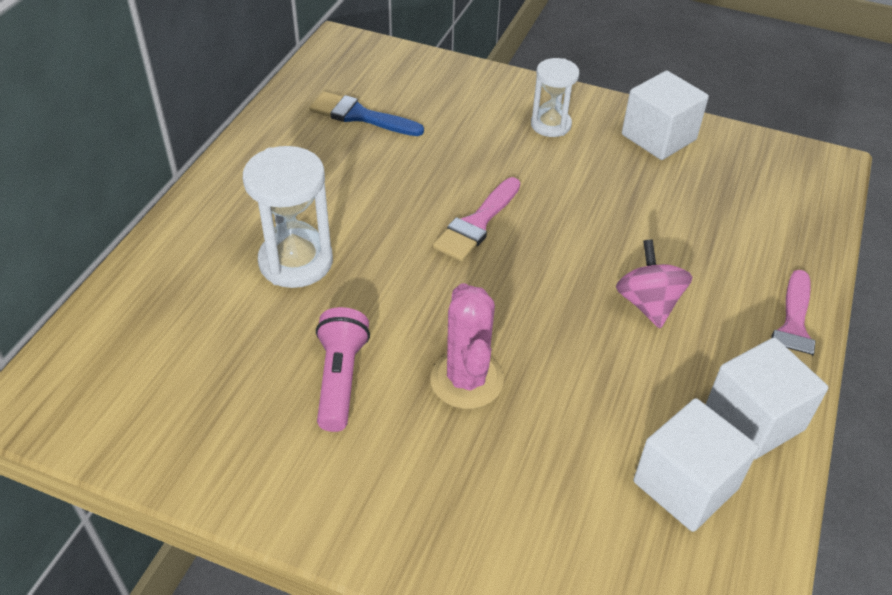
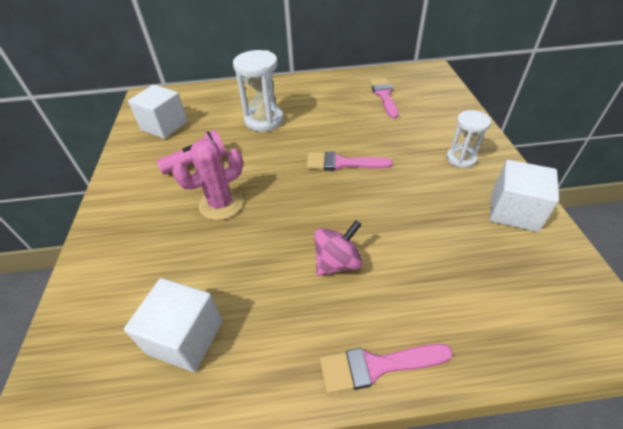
camera: 65 degrees right, 0 degrees up
(360, 116) = (384, 96): blue brush -> pink brush
(754, 419) = (265, 364): white cube -> white cube (164, 126)

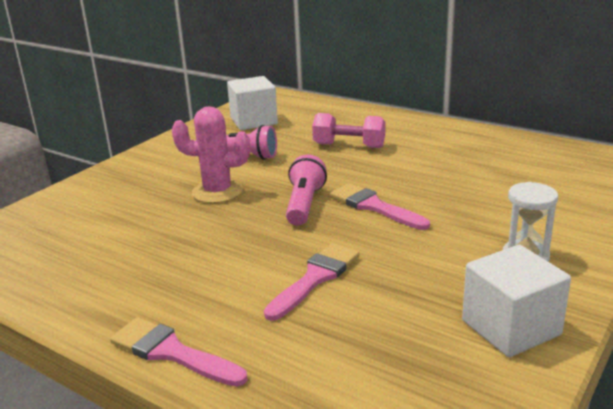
camera: 40 degrees right, 20 degrees down
(186, 337) = (74, 259): white cube -> none
(264, 120) = (349, 146): white hourglass -> pink dumbbell
(297, 183) = (304, 204): none -> pink flashlight
(337, 262) = (249, 273): pink spinning top -> none
(384, 96) = (523, 168): pink brush -> pink brush (315, 278)

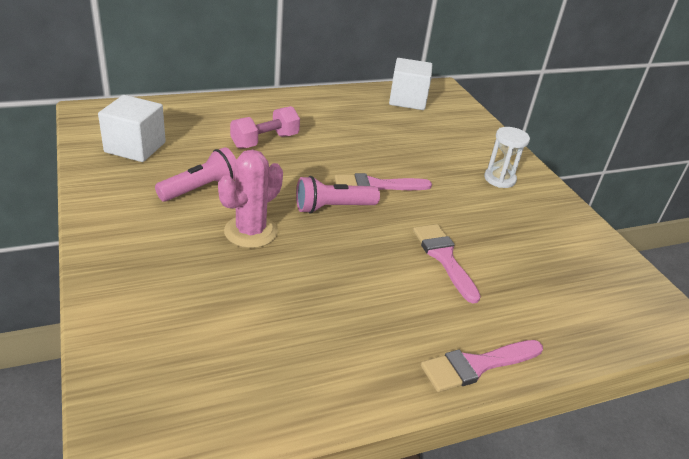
camera: 60 degrees left, 10 degrees up
(304, 204) = (333, 207): pink flashlight -> pink flashlight turned 60 degrees counterclockwise
(511, 327) = (563, 226): white cube -> white cube (407, 100)

